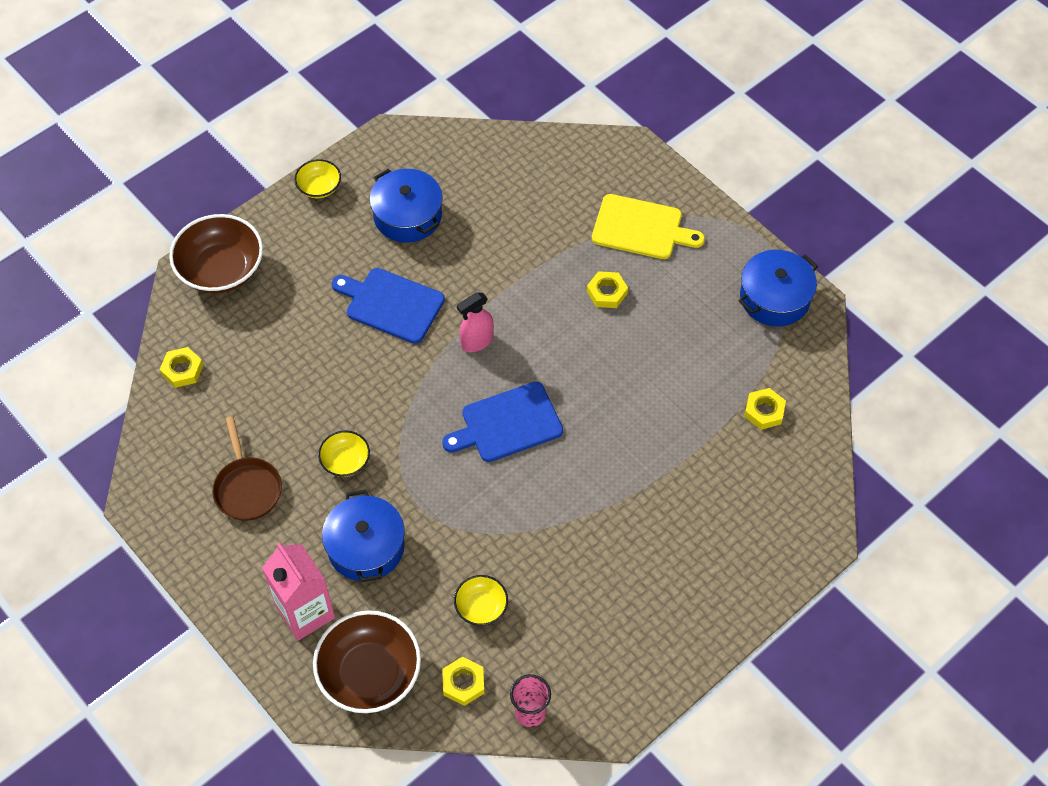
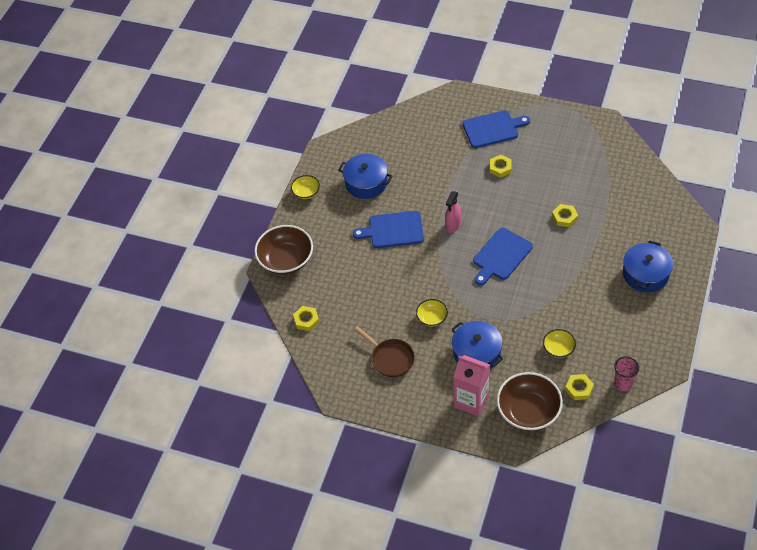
camera: 25 degrees left, 5 degrees down
(641, 228) = (493, 129): yellow cutting board -> blue cutting board
(764, 411) = (622, 184): yellow nut -> yellow nut (564, 217)
(774, 298) = (585, 128): blue pot -> blue pot (645, 274)

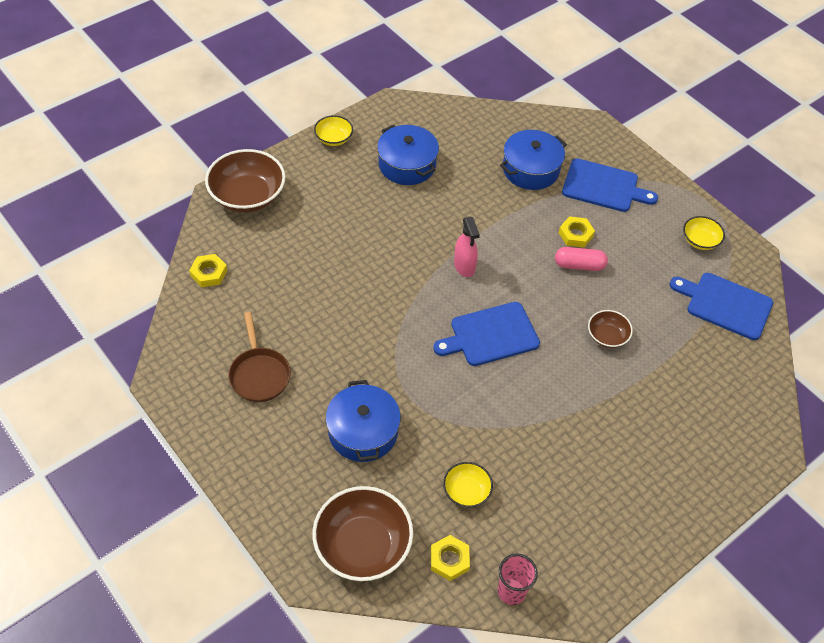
camera: 25 degrees right, 0 degrees up
(393, 230) = (391, 232): blue cutting board -> blue cutting board (725, 305)
(432, 318) = (347, 357): yellow bowl -> yellow bowl (700, 241)
(453, 225) = (464, 266): pink spray bottle -> pink spray bottle turned 75 degrees counterclockwise
(471, 401) = (306, 486): pink carton -> none
(517, 185) = (579, 265): none -> pink capsule
(564, 217) = (607, 336): yellow nut -> brown bowl
(645, 274) = (656, 468): blue pot -> blue pot (530, 169)

